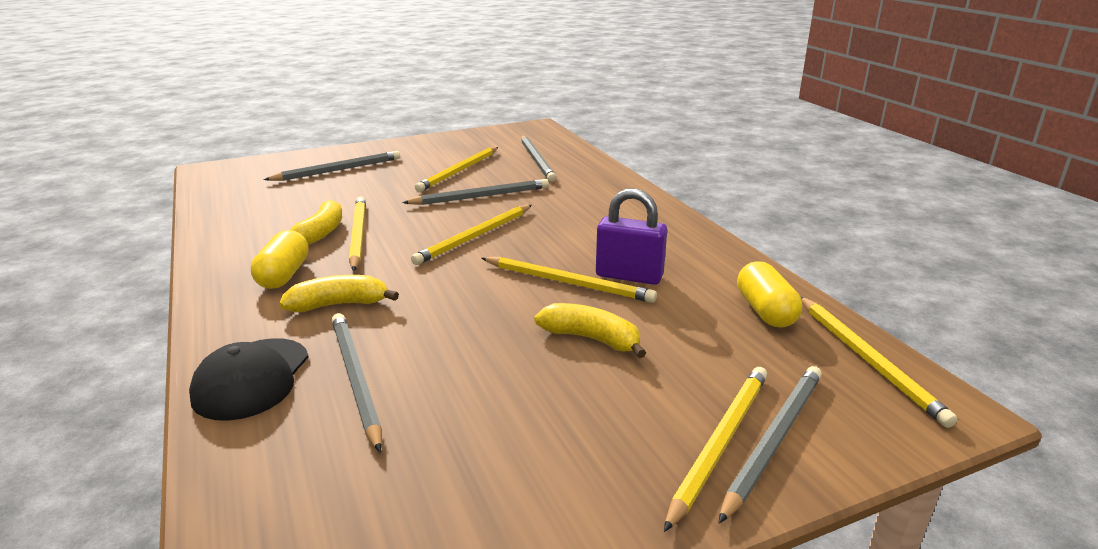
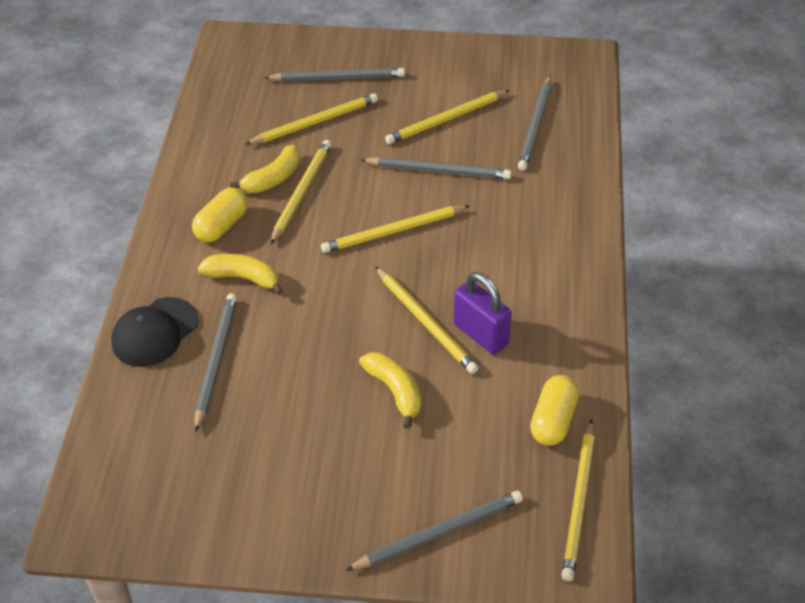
camera: 30 degrees right, 20 degrees up
(720, 443) = (402, 519): yellow pencil -> yellow pencil (315, 122)

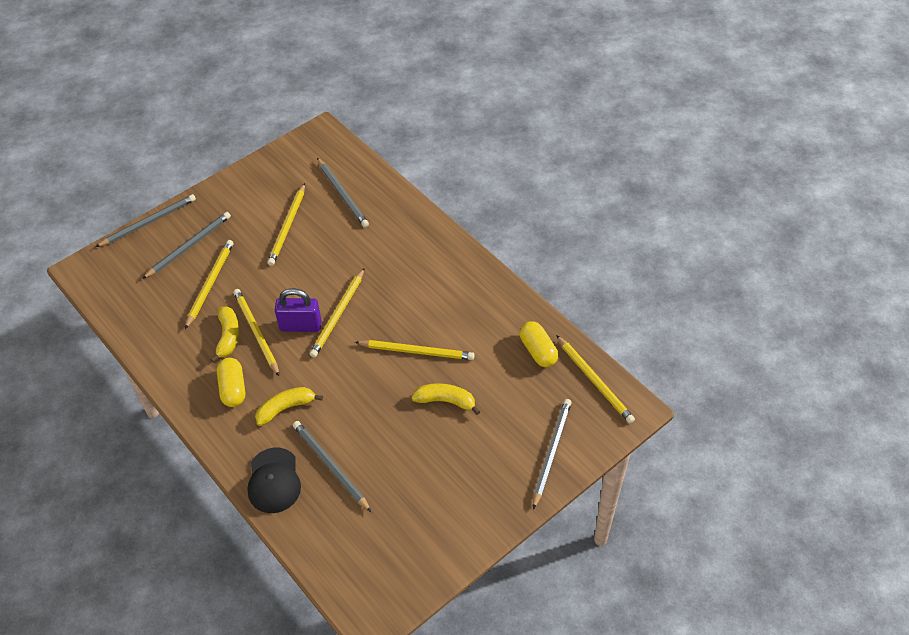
camera: 45 degrees left, 5 degrees up
(439, 171) = (320, 260): grey pencil -> grey pencil (149, 222)
(481, 334) = (452, 335): purple padlock -> purple padlock (300, 326)

